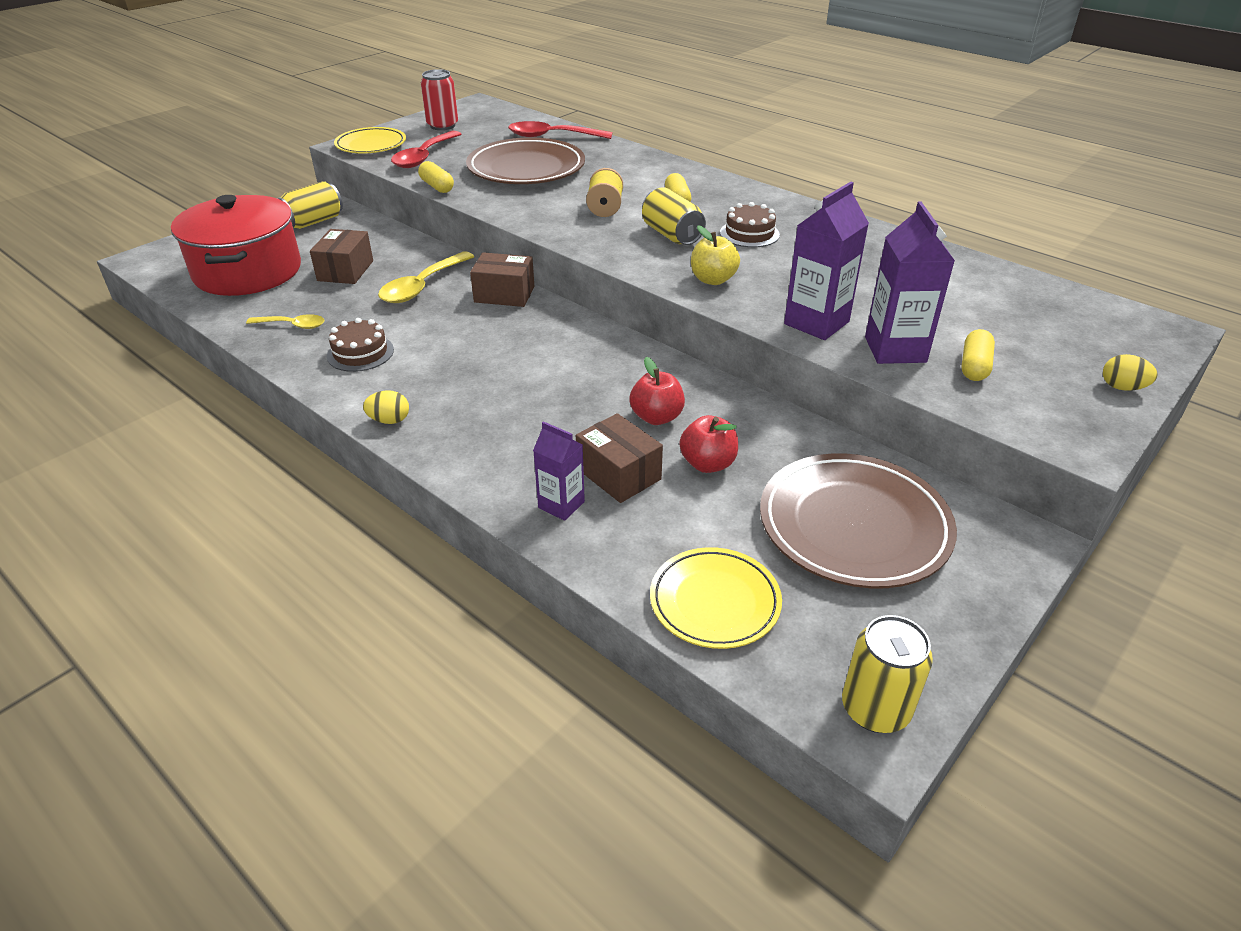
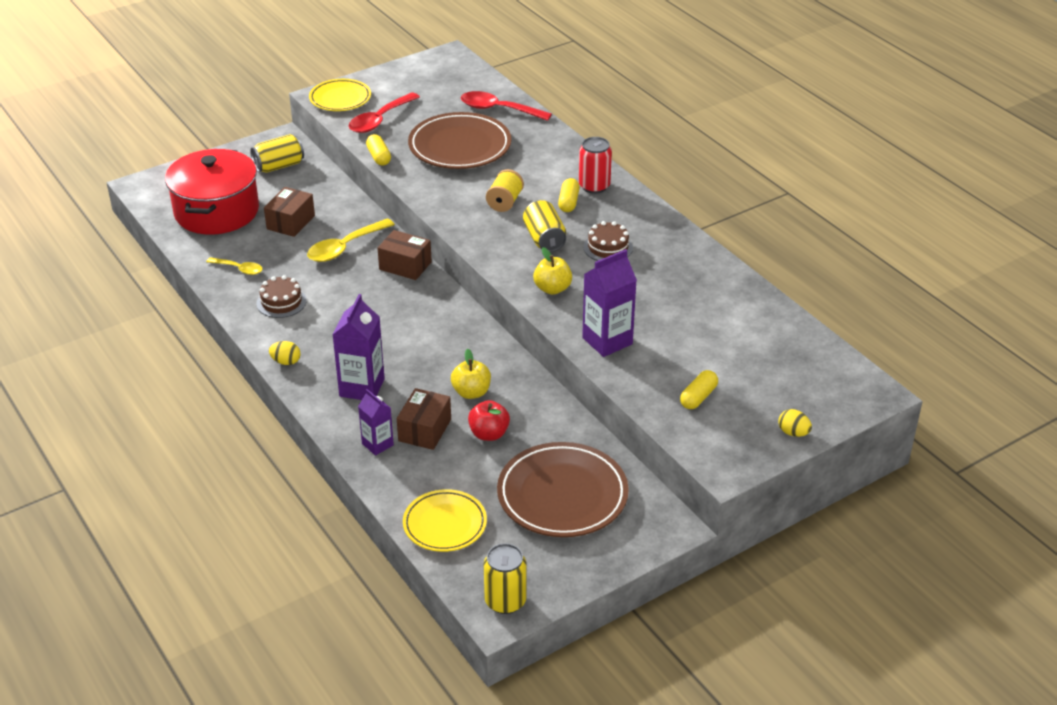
camera: 15 degrees right, 0 degrees up
(442, 125) = (408, 82): red can -> red can (594, 186)
(619, 474) = (425, 430): brown box -> brown box turned 45 degrees clockwise
(656, 417) = (471, 392): red apple -> yellow apple
(895, 349) = (650, 373): purple carton -> purple carton (362, 387)

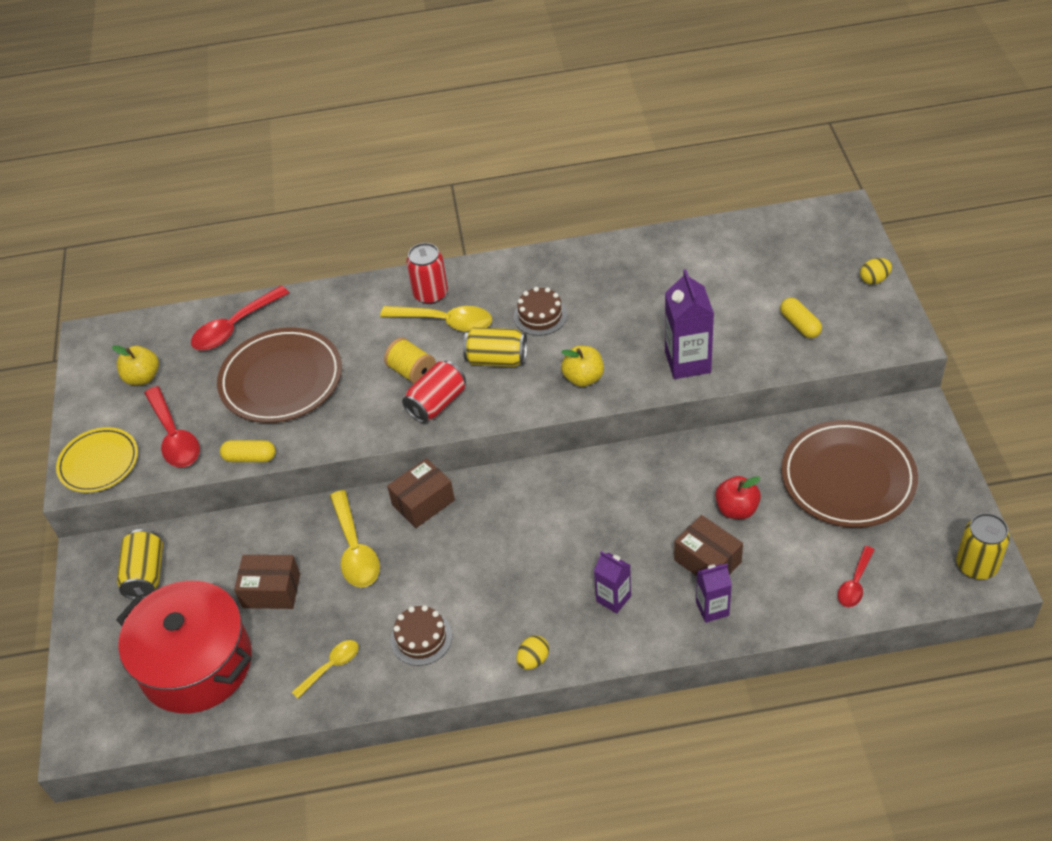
camera: 60 degrees left, 10 degrees up
(291, 222) = (271, 590): brown box -> brown box turned 45 degrees counterclockwise
(362, 387) = (613, 598): purple carton -> purple carton, size x0.61
(445, 524) = (855, 583): yellow plate -> red spoon
(471, 392) = (666, 505): yellow apple -> yellow apple (143, 377)
(480, 223) = (437, 403): none -> red can
(568, 202) = (445, 322): yellow capsule -> yellow spoon

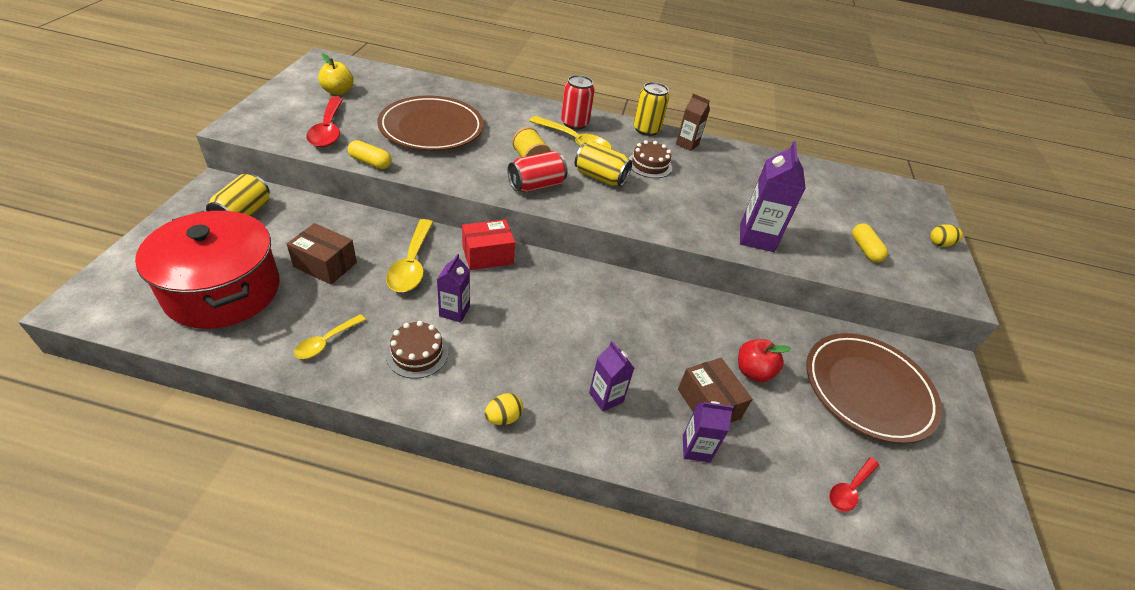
camera: 10 degrees right, 5 degrees down
(99, 463) = (262, 123): yellow plate -> none
(234, 327) = (423, 90): red spoon -> none
(331, 666) = (326, 342): yellow spoon -> yellow spoon turned 150 degrees clockwise
(423, 502) = (488, 255): brown box -> red box
(428, 580) = (454, 311): none -> purple carton
(568, 264) = (687, 144): none -> brown carton
(583, 378) = (663, 215): yellow apple -> none
(976, 565) = (986, 529): yellow can -> yellow can (646, 129)

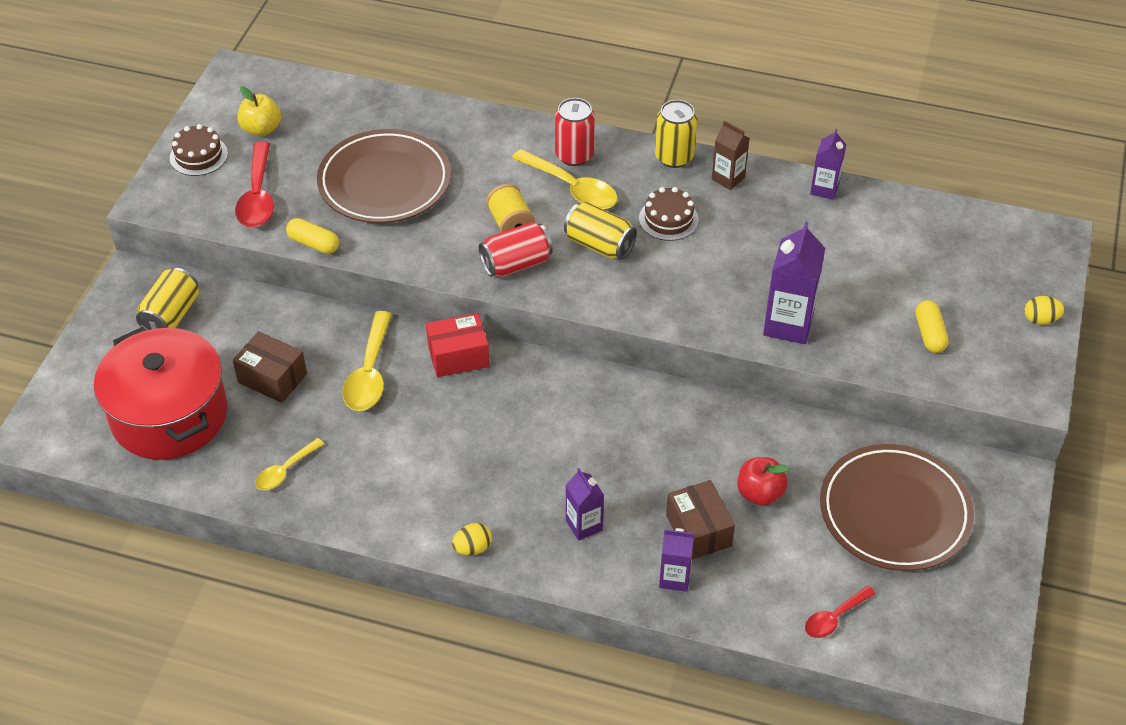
camera: 10 degrees right, 5 degrees up
(417, 353) = (381, 481): brown cake -> brown cake (198, 156)
(454, 311) = (420, 430): purple carton -> purple carton (824, 189)

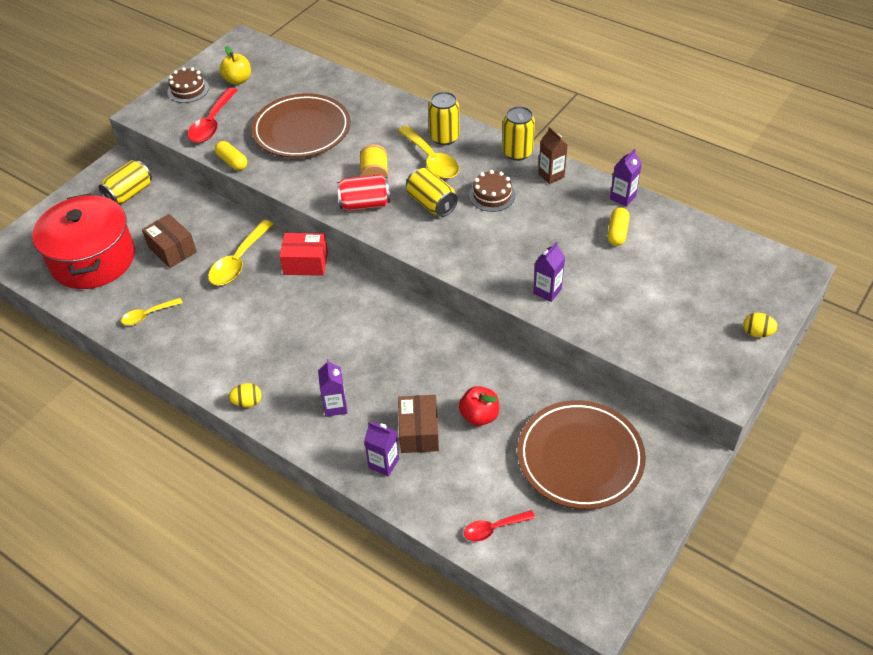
camera: 20 degrees right, 0 degrees up
(574, 155) = (444, 137): red can -> yellow can
(788, 324) = (547, 291): purple carton -> purple carton, size x0.61
(929, 334) = (658, 323): yellow capsule -> yellow capsule (617, 233)

